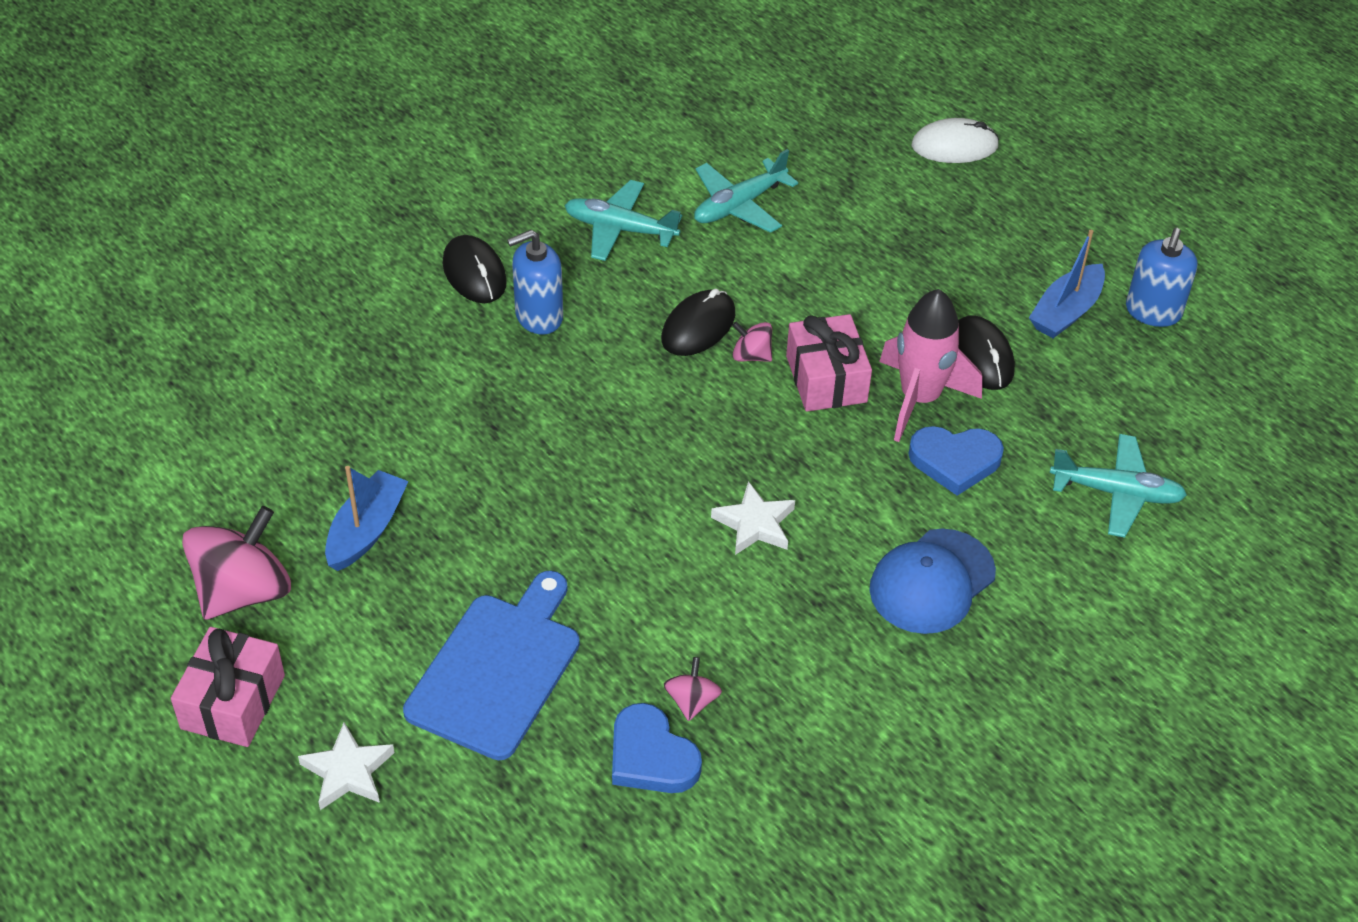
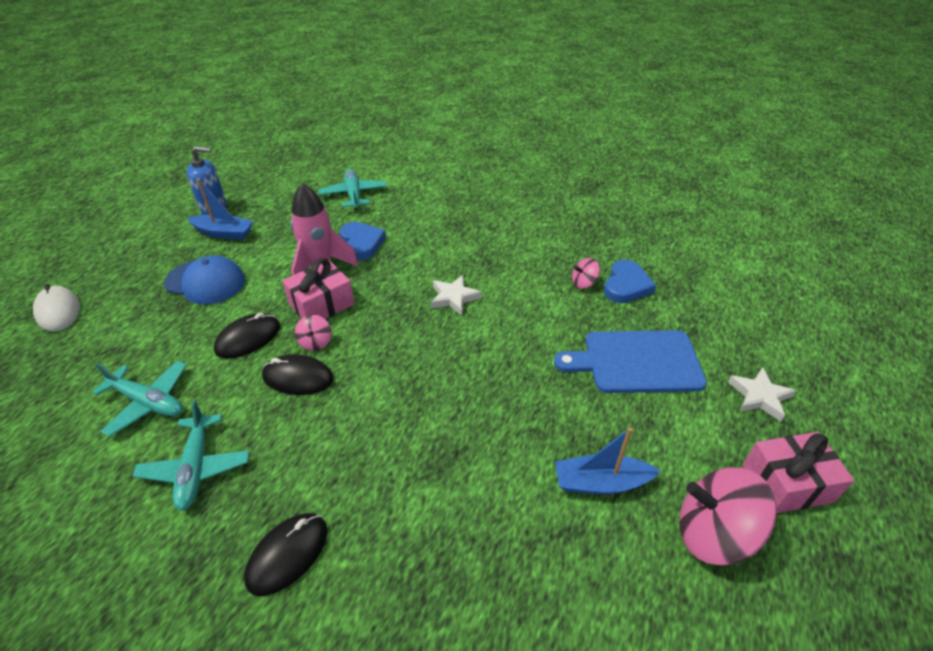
camera: 115 degrees left, 5 degrees down
(538, 316) = (325, 478): blue soap dispenser -> none
(932, 582) = (448, 231): blue cap -> blue cap (205, 282)
(981, 356) = (274, 253): black mouse -> black mouse (248, 338)

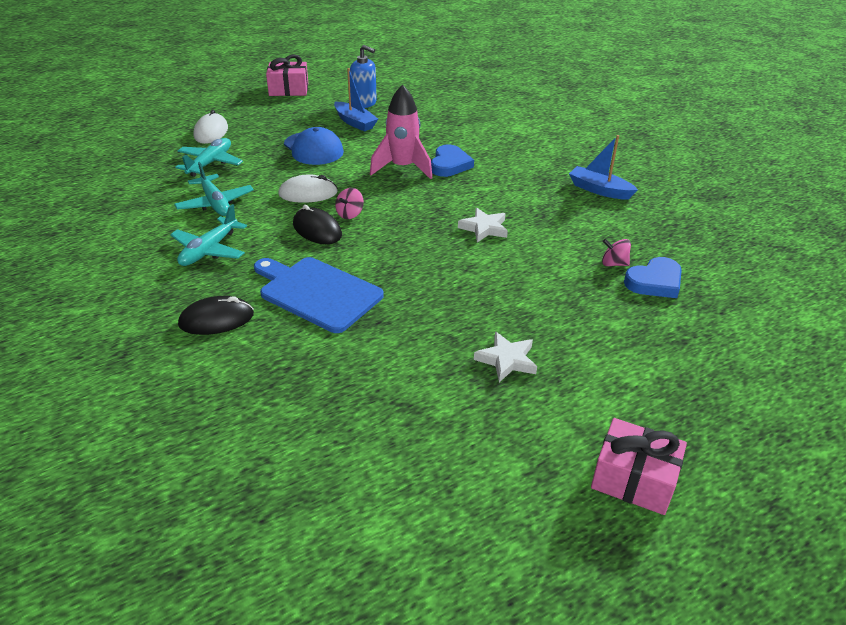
camera: 35 degrees right, 5 degrees down
(248, 338) = (308, 193): black mouse -> white mouse
(321, 304) = (378, 192): pink gift -> pink gift (288, 89)
(354, 194) = (479, 129): turquoise plane -> turquoise plane (210, 163)
(601, 482) = (466, 393): blue boat -> blue boat (599, 190)
(636, 362) = (595, 337): blue cutting board -> blue cutting board (317, 293)
(713, 533) = (521, 470): pink spinning top -> none
(759, 396) = (688, 414): white star -> white star (507, 360)

